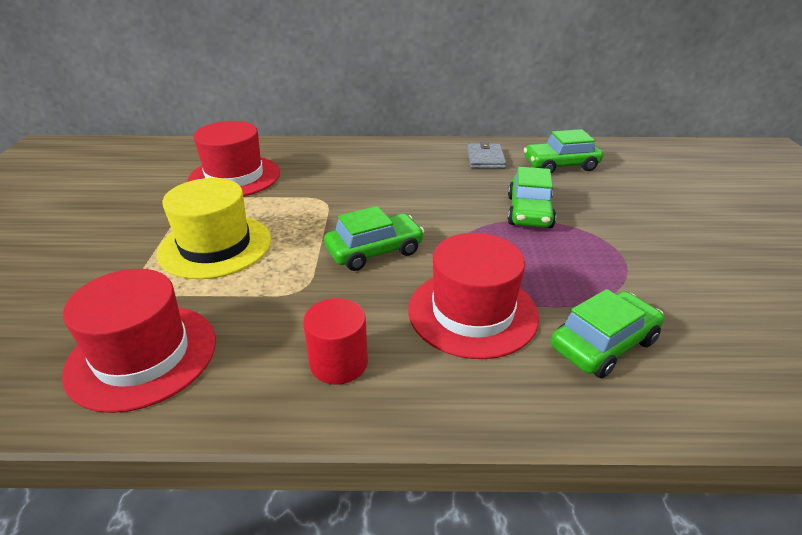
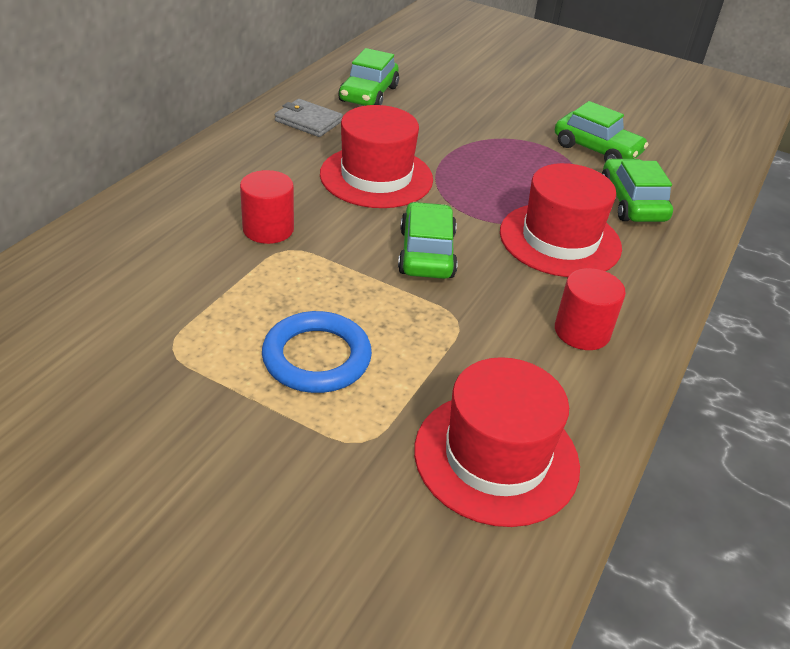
camera: 65 degrees left, 5 degrees up
(215, 246) = (316, 357): yellow hat -> blue ring
(234, 177) = (140, 297): red hat -> red hat (376, 177)
(338, 187) = (268, 229): none -> red cylinder
(529, 212) = (435, 147): green car -> green car (596, 150)

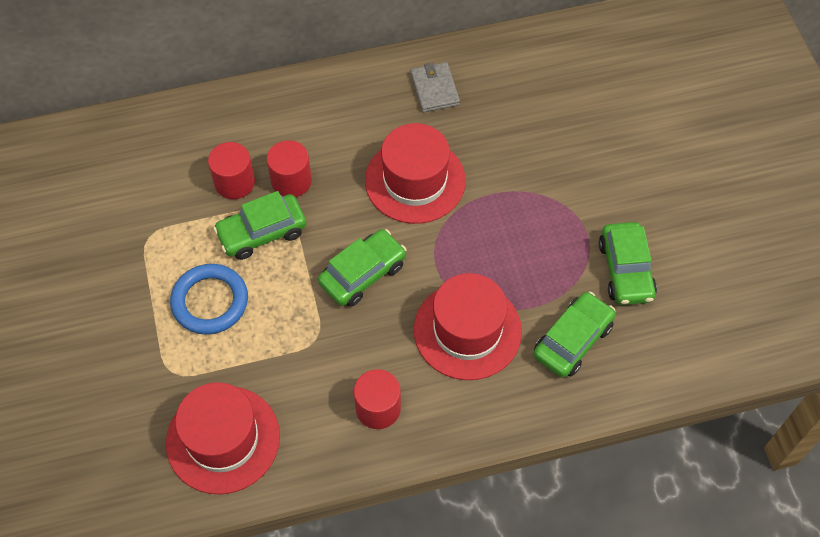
camera: 50 degrees right, 20 degrees up
(212, 258) = (234, 182): none -> red cylinder
(369, 94) = (517, 86): green car -> green car (262, 233)

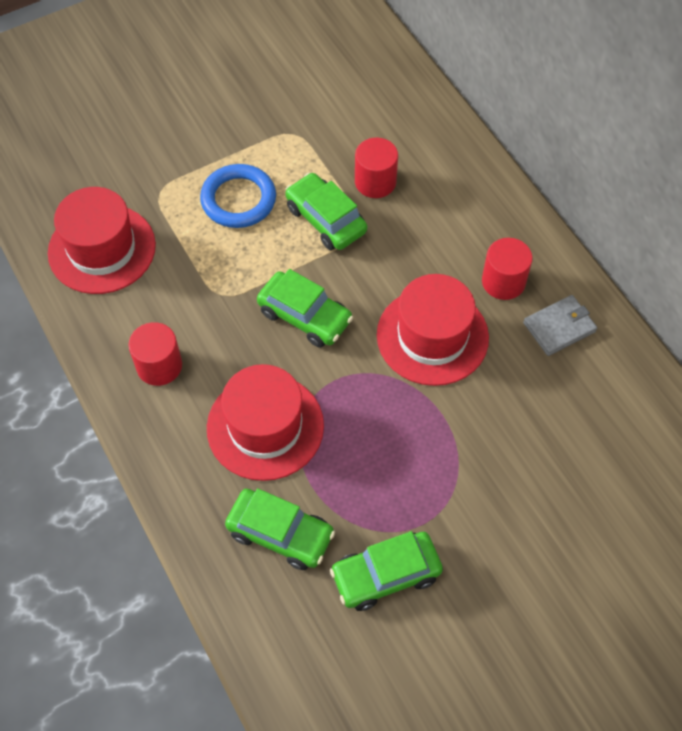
camera: 75 degrees right, 0 degrees up
(291, 181) = (393, 227): red cylinder -> red cylinder (503, 281)

